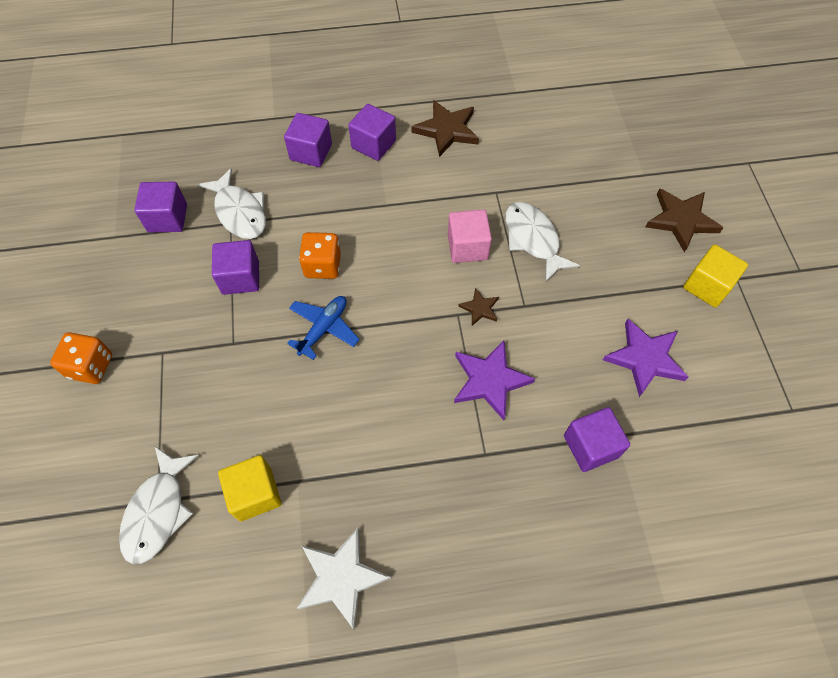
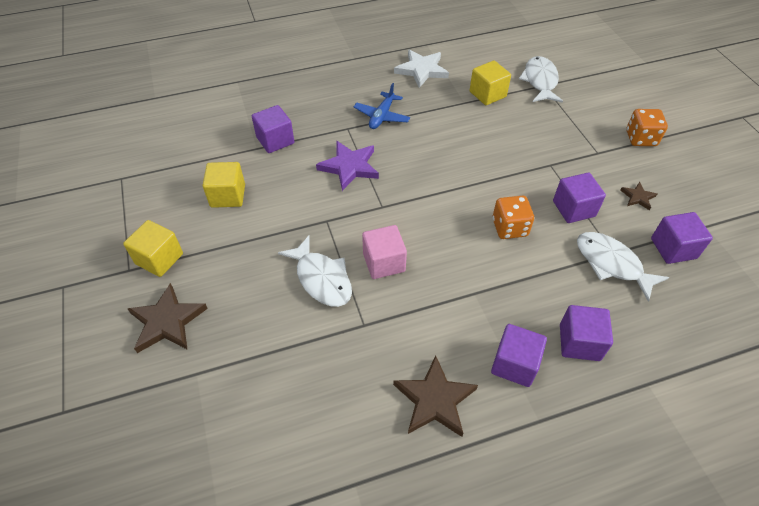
camera: 170 degrees right, 10 degrees down
(324, 328) = (486, 182): blue plane -> blue plane (382, 116)
(480, 308) = (364, 213): brown star -> brown star (638, 197)
(645, 359) = (228, 196): purple star -> yellow cube

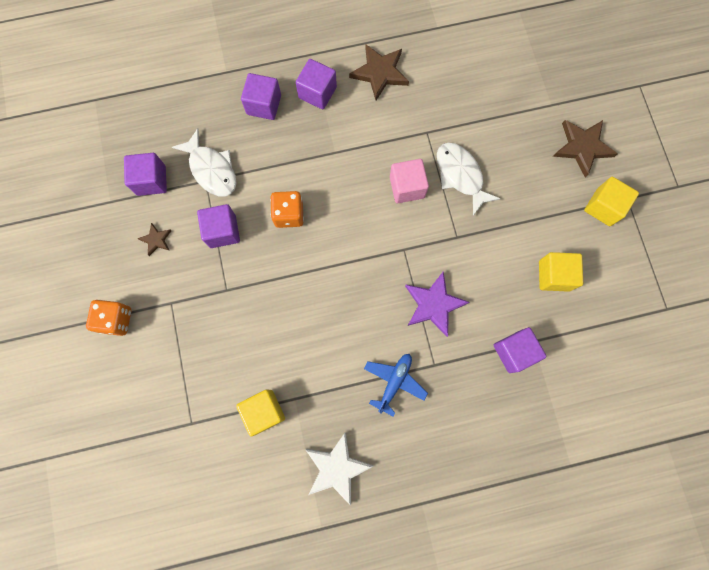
camera: 175 degrees left, 25 degrees up
(540, 81) = (193, 431): white fish -> none

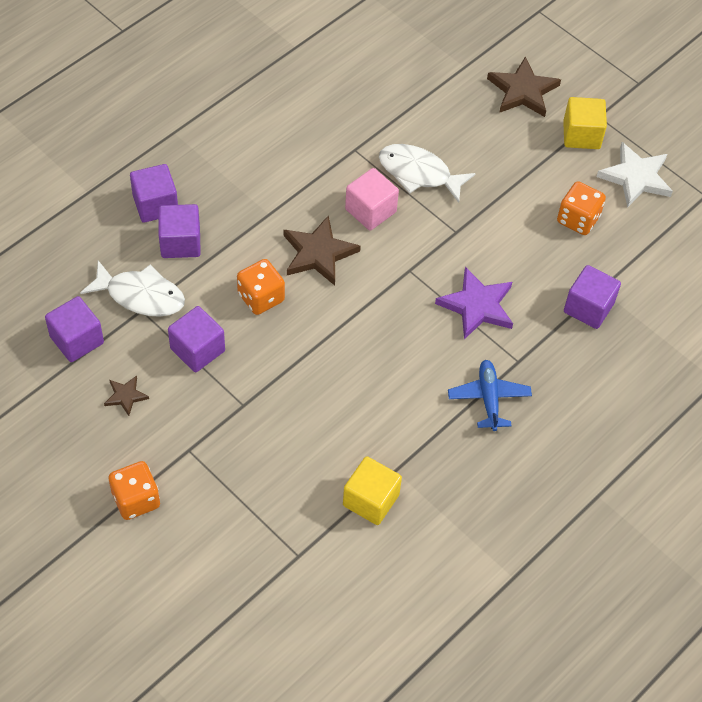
camera: 35 degrees left, 20 degrees down
(317, 93) = (208, 166): purple cube -> purple cube (180, 242)
(336, 468) = (487, 511): white star -> white star (635, 177)
(380, 73) = (264, 116): brown star -> brown star (318, 253)
(554, 275) = (578, 219): yellow cube -> orange dice

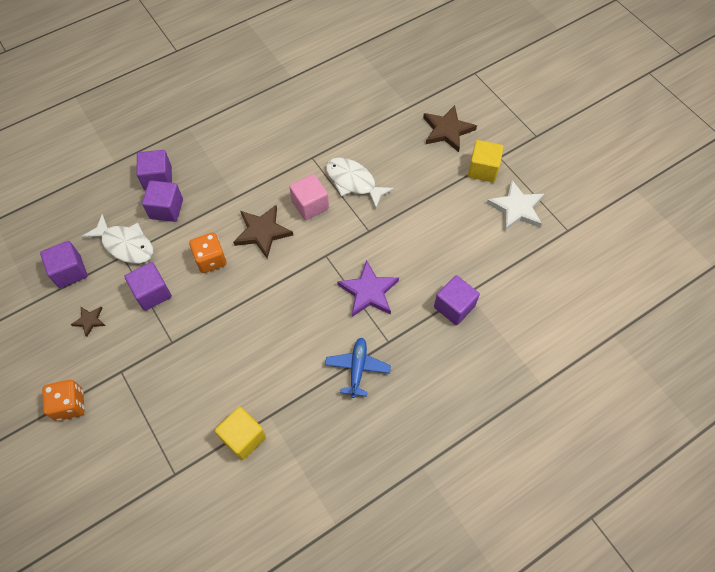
camera: 15 degrees right, 5 degrees up
(578, 219) = (464, 234): orange dice -> none

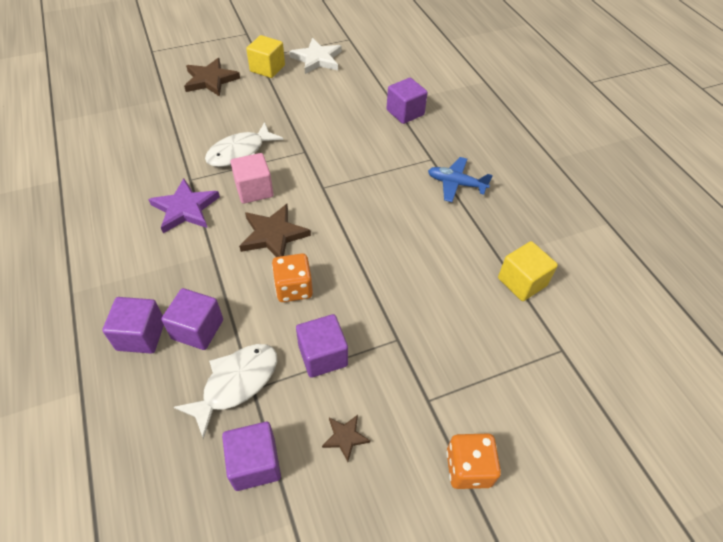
camera: 80 degrees left, 10 degrees down
(368, 291) = (375, 163): purple star -> purple star (185, 209)

